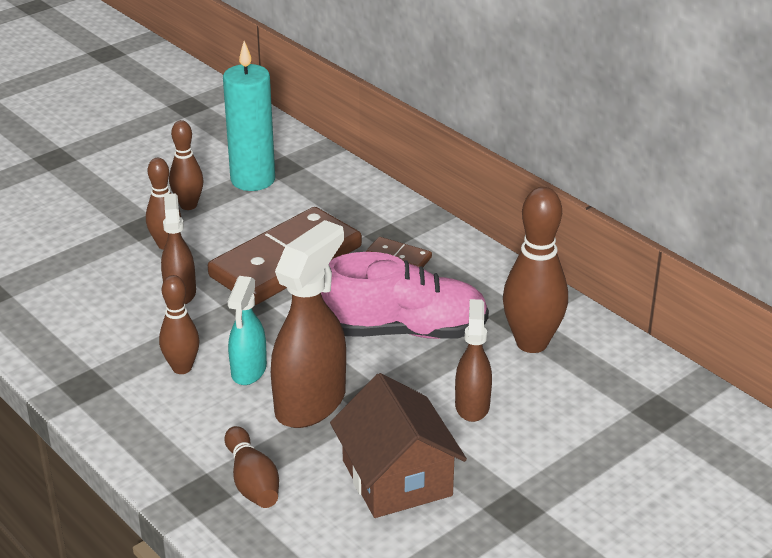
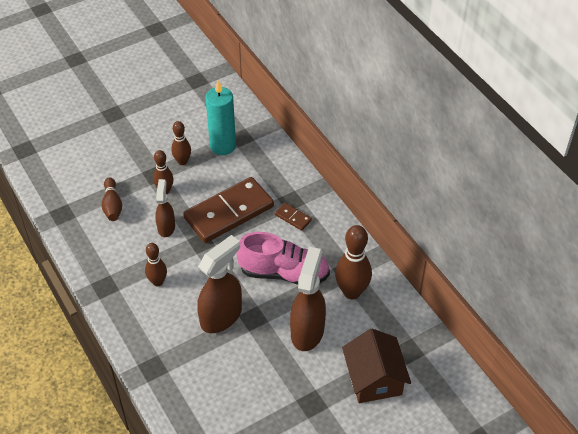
camera: 10 degrees right, 15 degrees up
(248, 371) = (192, 289): turquoise spray bottle -> none
(252, 481) = (180, 364): brown bowling pin -> brown bowling pin (112, 205)
(397, 478) = (255, 374): brown house -> brown house (374, 378)
(472, 405) = (307, 331): brown spray bottle -> brown spray bottle, size x1.70

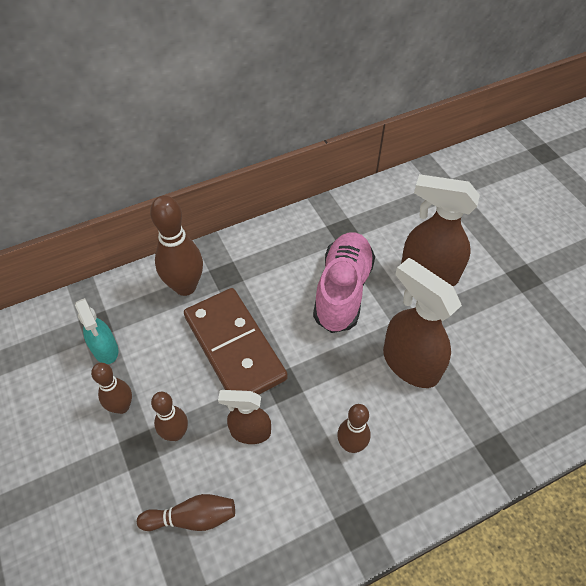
camera: 85 degrees left, 5 degrees up
(223, 146) = (105, 350): turquoise candle -> turquoise spray bottle
(293, 217) = (254, 275): brown domino -> none
(351, 292) = (372, 228): brown bowling pin -> brown bowling pin (185, 286)
(374, 378) = (486, 220): brown house -> none

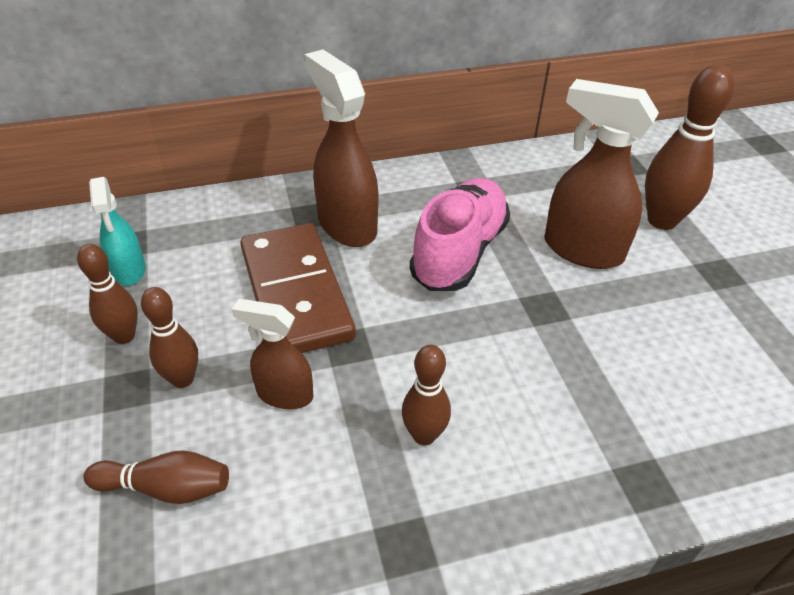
camera: 10 degrees right, 10 degrees down
(185, 286) = (255, 219): brown bowling pin -> brown bowling pin (662, 220)
(410, 363) = (534, 348): brown spray bottle -> brown spray bottle (347, 225)

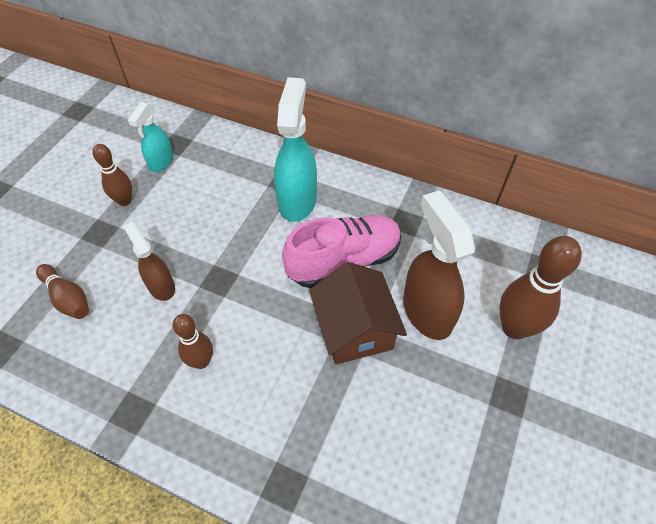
camera: 40 degrees right, 10 degrees up
(182, 379) = (126, 244): brown bowling pin -> none
(295, 293) = (225, 228): brown domino -> none
(347, 225) = (297, 200): brown spray bottle -> turquoise spray bottle
(539, 302) = (355, 329): none -> brown house

